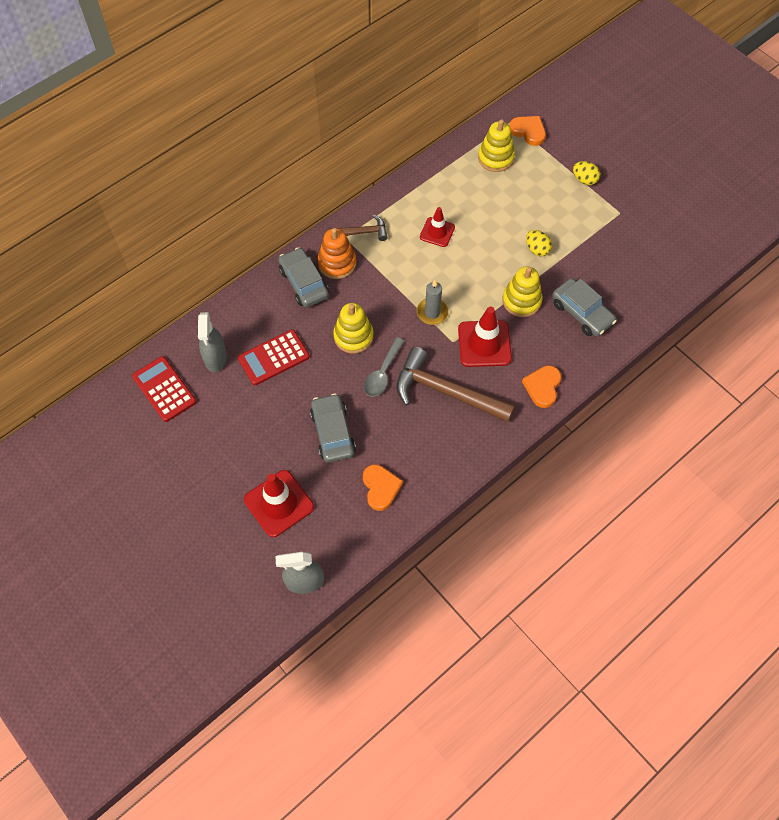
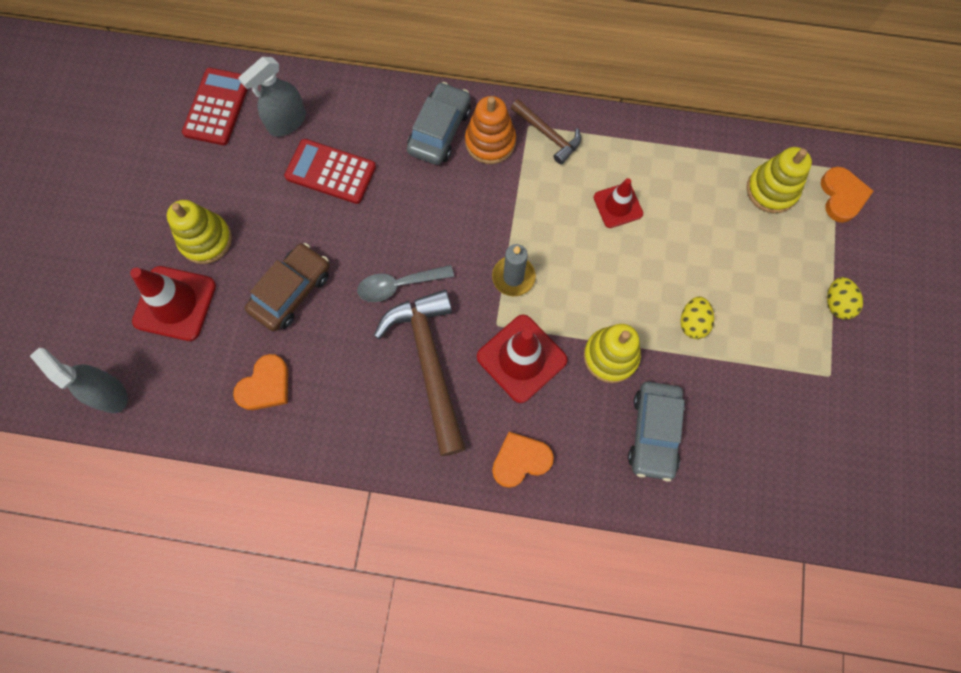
camera: 50 degrees right, 10 degrees up
(332, 432) = (291, 291): grey car -> brown car
(353, 336) = (418, 224): yellow stacking toy -> yellow stacking toy (206, 240)

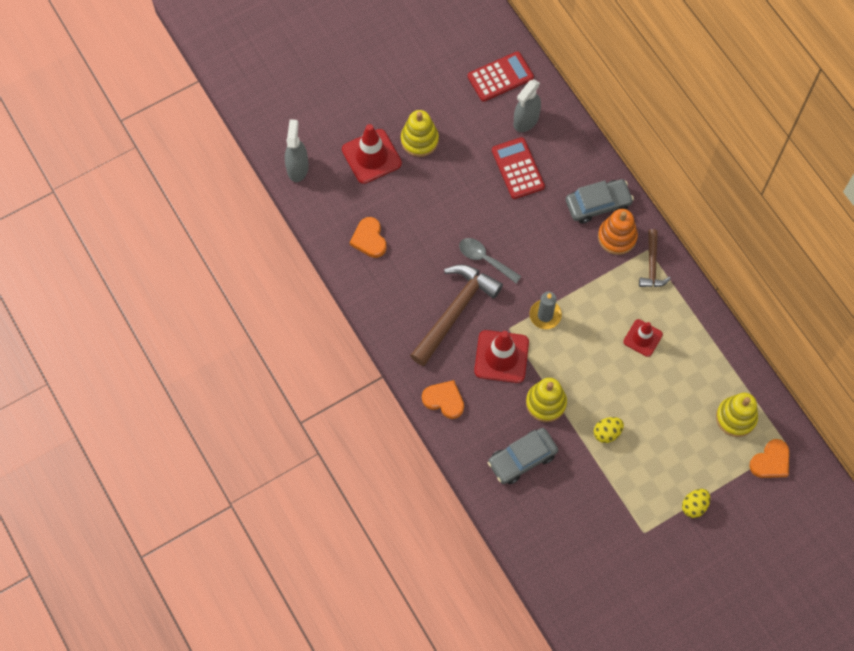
camera: 50 degrees right, 5 degrees down
(265, 385) = (369, 239): orange heart -> orange heart turned 75 degrees clockwise
(287, 122) = (526, 120): grey spray bottle -> grey spray bottle turned 60 degrees counterclockwise
(291, 291) = (431, 208): brown car -> none

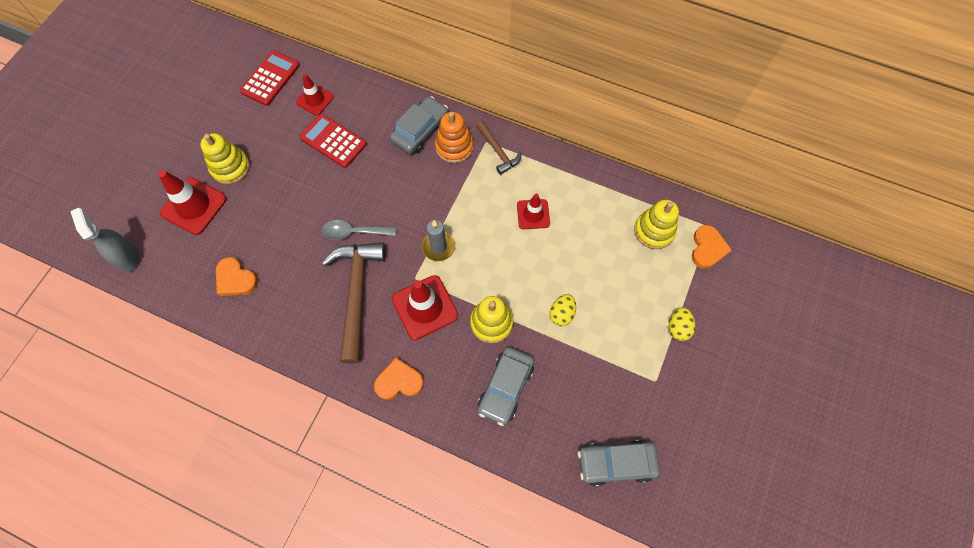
camera: 35 degrees left, 0 degrees up
(526, 120) = (315, 100): grey spray bottle -> red traffic cone
(567, 568) = (616, 463): none -> grey car

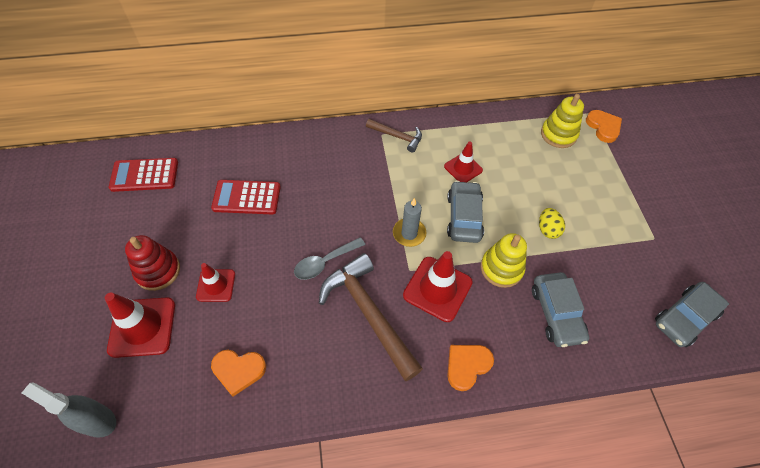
camera: 35 degrees left, 10 degrees down
(230, 167) = (158, 271): yellow stacking toy -> red stacking toy
(270, 78) = (144, 175): red calculator -> red calculator turned 90 degrees counterclockwise
(315, 100) = (203, 172): red traffic cone -> red traffic cone (216, 285)
(420, 130) = (319, 152): grey car -> grey car (464, 217)
(454, 147) = (358, 150): orange stacking toy -> none
(678, 328) = (634, 191): yellow egg -> none

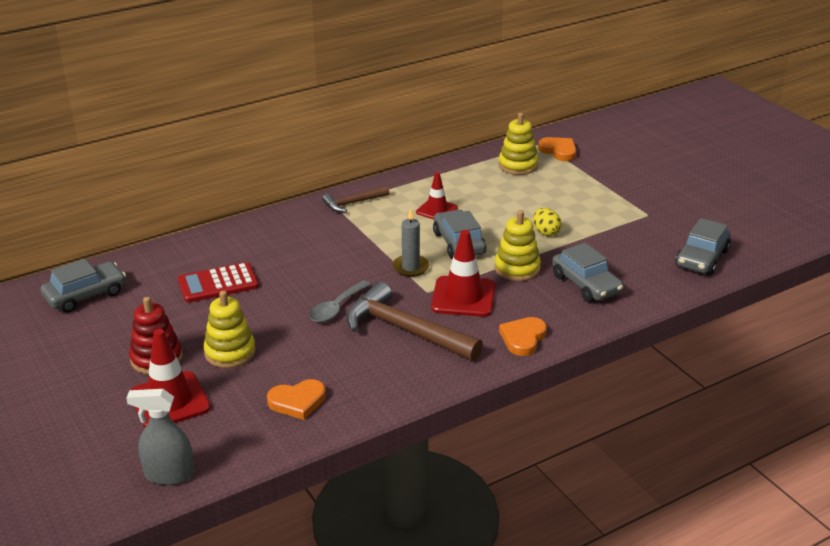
camera: 20 degrees left, 25 degrees down
(144, 175) = (85, 295): red calculator -> grey car
(216, 285) = (230, 352): red traffic cone -> yellow stacking toy
(397, 136) = (353, 203): brown hammer -> brown hammer turned 150 degrees clockwise

